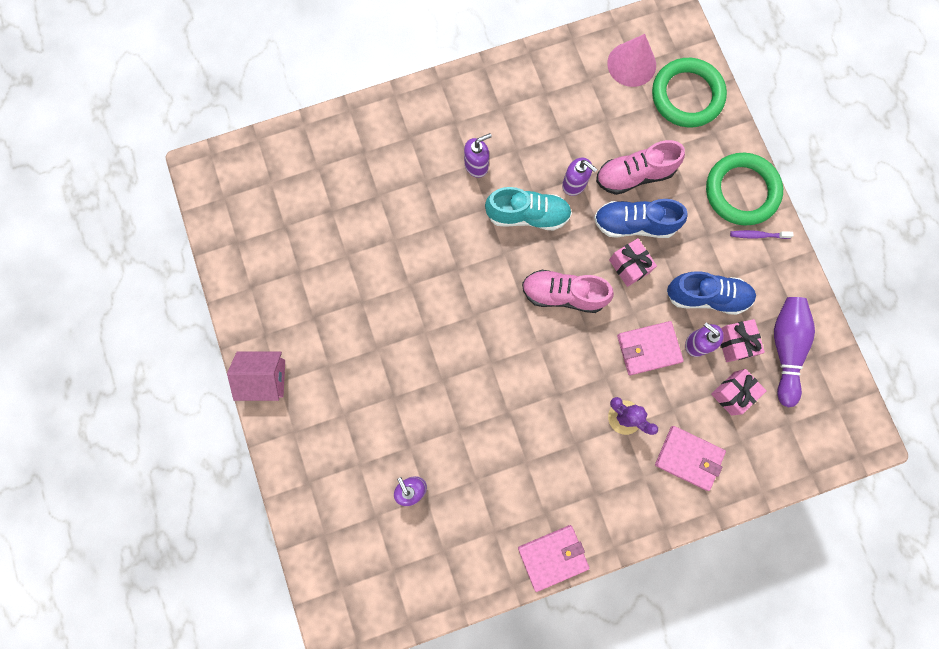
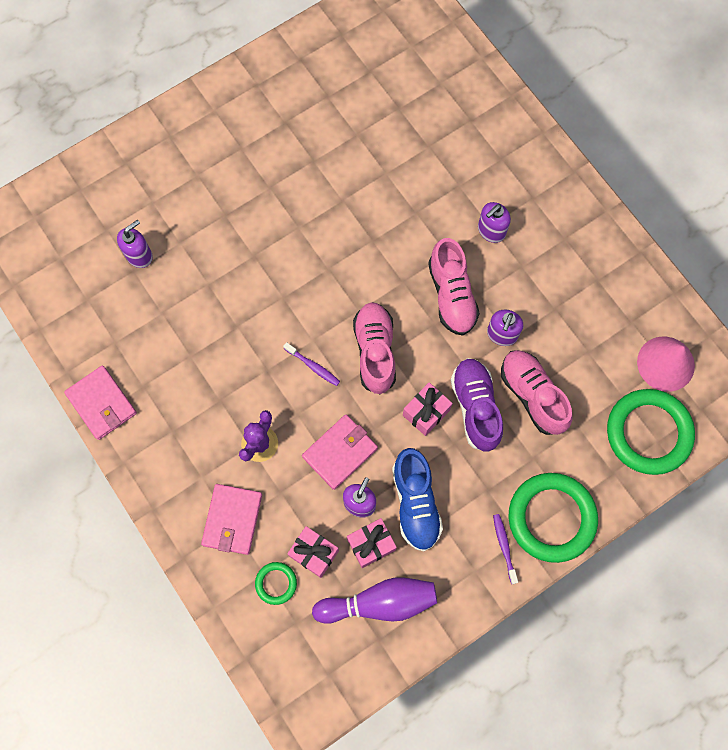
camera: 75 degrees right, 5 degrees down
(265, 378) = (215, 97): pink house -> none
(476, 165) = (491, 231): purple soap dispenser -> purple soap dispenser turned 90 degrees clockwise
(527, 215) = (451, 295): turquoise shoe -> pink shoe
(564, 352) = (313, 366): none -> purple toothbrush
(634, 224) = (475, 407): blue shoe -> purple shoe
(648, 348) = (340, 452): pink wallet -> pink wallet turned 75 degrees clockwise
(752, 432) = (276, 583): none -> green ring

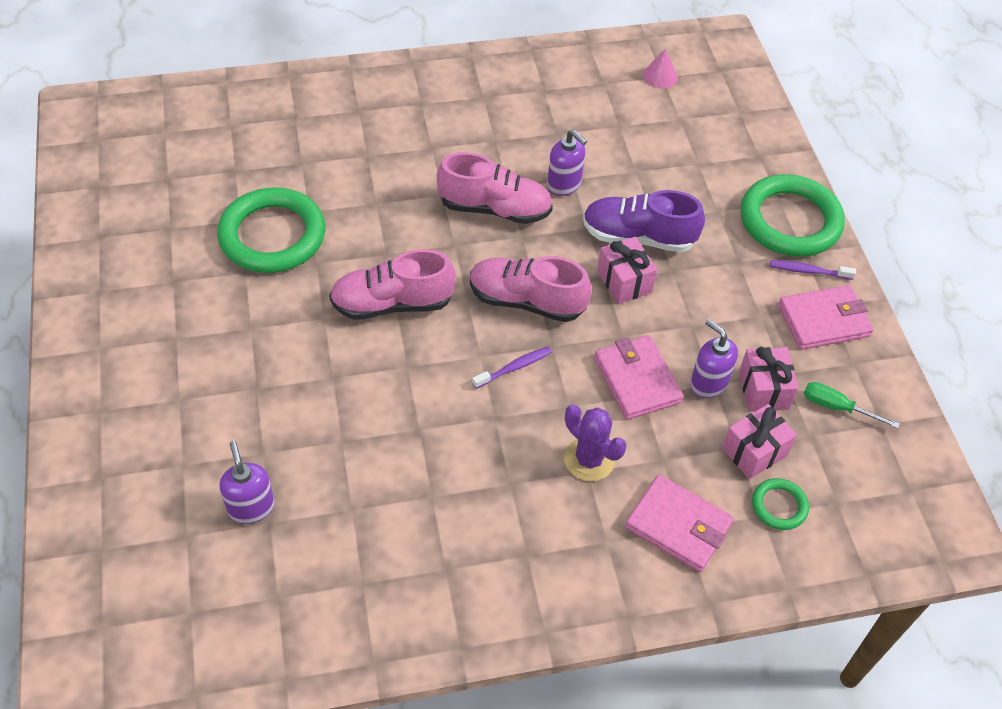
camera: 70 degrees left, 20 degrees down
(101, 403) = (445, 631): pink wallet -> pink wallet (823, 320)
(379, 602) = (836, 407): purple bowling pin -> green screwdriver
(415, 503) = (728, 330): blue shoe -> none
(491, 231) = (438, 149): purple soap dispenser -> none
(532, 395) = (646, 186): pink shoe -> pink shoe (392, 304)
(648, 433) = (727, 115): green ring -> green ring (272, 235)
(665, 363) = (660, 76): pink cone -> pink cone, size x0.55

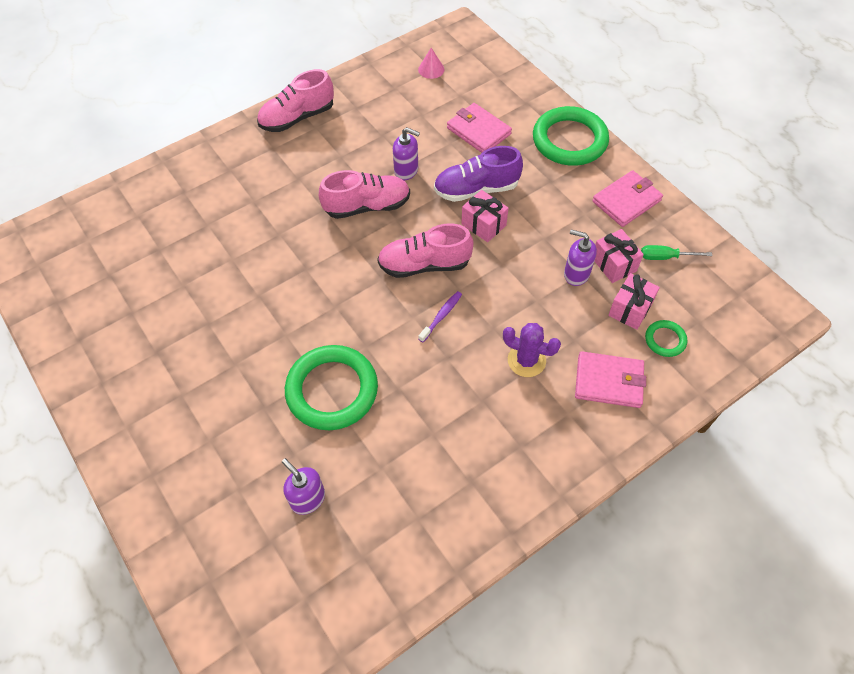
camera: 20 degrees left, 5 degrees up
(272, 235) = (215, 287): green ring -> green ring (332, 390)
(392, 304) = (331, 304): pink shoe -> pink shoe (297, 118)
(637, 380) = (528, 291): pink wallet -> pink wallet (478, 131)
(808, 271) = (599, 171): purple toothbrush -> none

